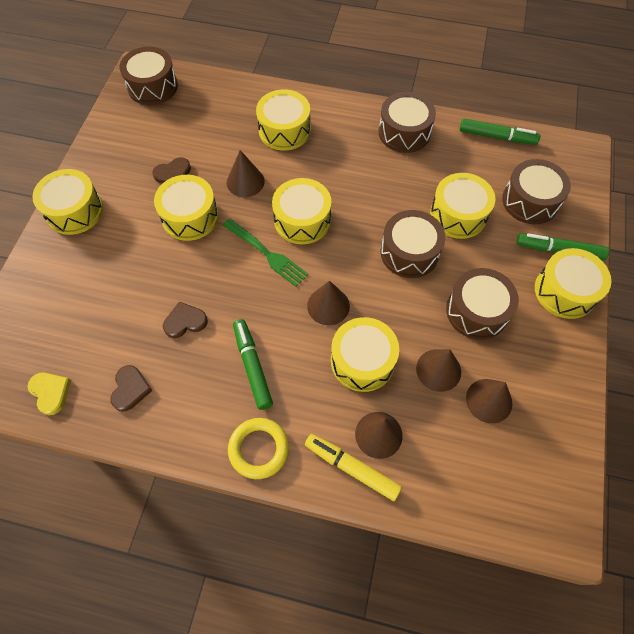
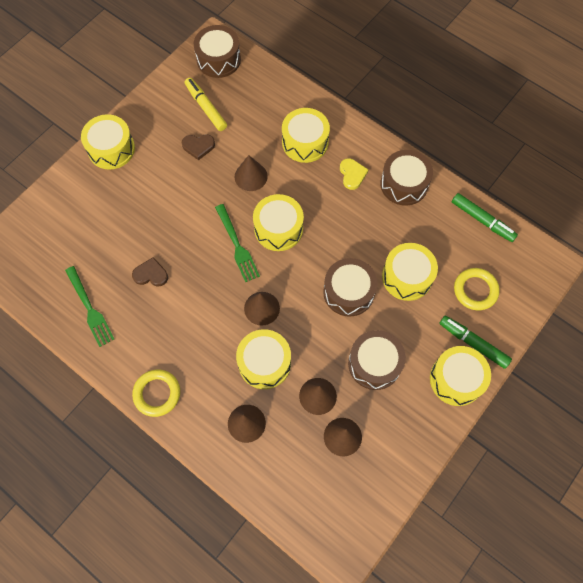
camera: 25 degrees right, 5 degrees up
(50, 392) = (36, 287): yellow heart -> yellow heart (352, 174)
(130, 389) = (90, 309): brown heart -> green fork
(190, 217) = (194, 189): yellow drum -> none
(253, 366) = (182, 330): green marker -> none
(352, 468) = (214, 438): yellow marker -> yellow marker (206, 107)
(530, 201) = (475, 290): brown drum -> yellow ring

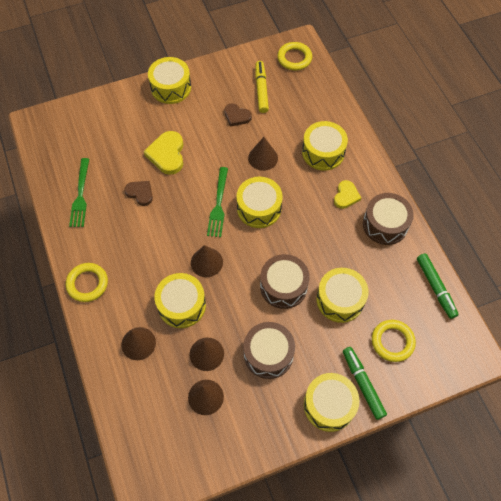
camera: 30 degrees right, 5 degrees down
(152, 220) = (167, 154): none -> yellow heart
(218, 59) = (294, 58): brown drum -> yellow ring

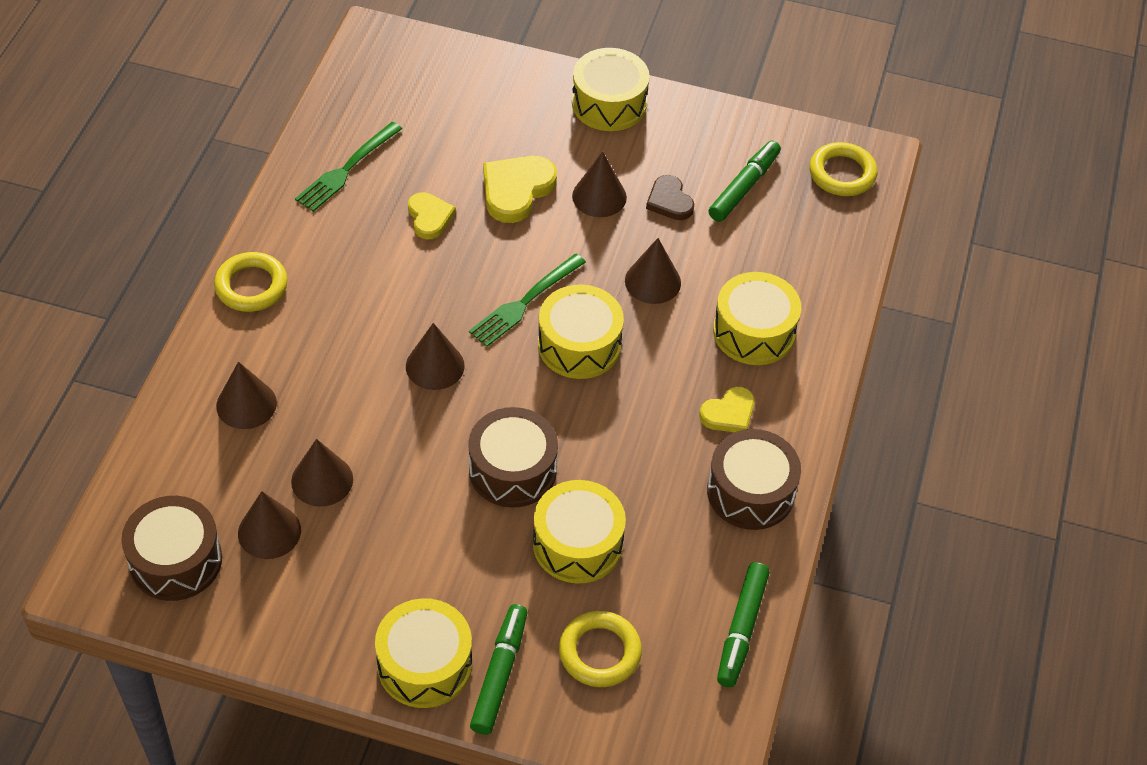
camera: 35 degrees right, 10 degrees down
(140, 193) = (429, 217): brown heart -> yellow heart
(181, 305) = (348, 397): yellow drum -> none
(205, 133) = (599, 196): none -> brown cone
(261, 90) = (744, 187): yellow marker -> green marker
(268, 354) = (405, 540): brown drum -> brown drum (176, 560)

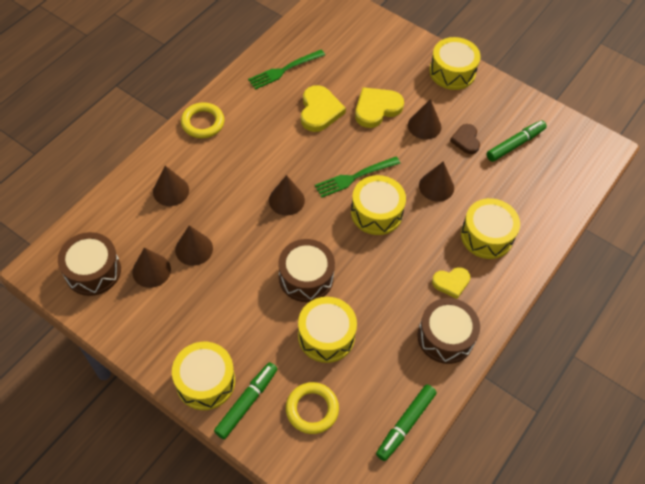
camera: 20 degrees right, 5 degrees up
(429, 217) = (319, 111): yellow heart -> yellow heart, size x1.58
(842, 173) = (580, 153): yellow ring -> none

